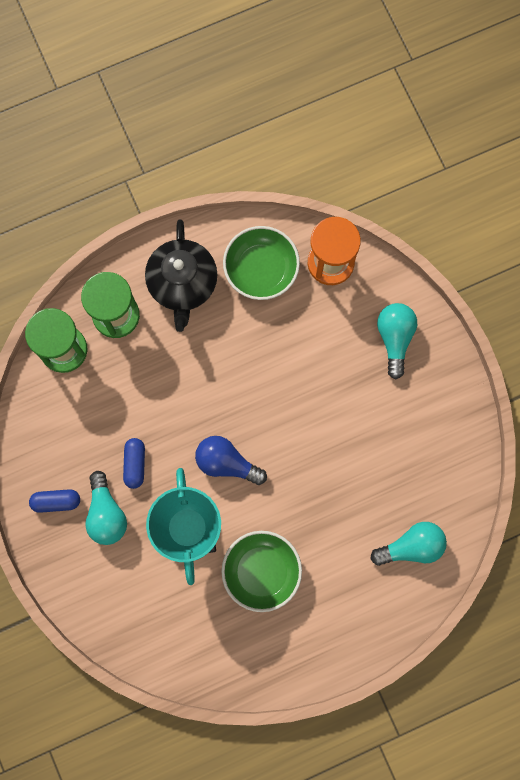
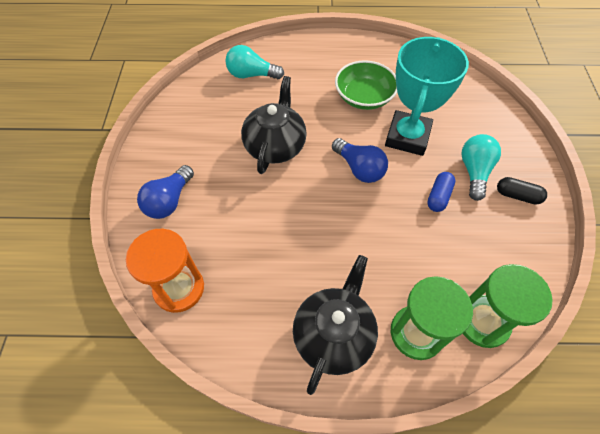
camera: 155 degrees left, 20 degrees down
(56, 501) = (517, 195): blue capsule -> black capsule
(261, 269) = (248, 313): green bowl -> none
(328, 452) = (275, 145): none -> black teapot
(394, 338) = (169, 201): turquoise light bulb -> blue light bulb

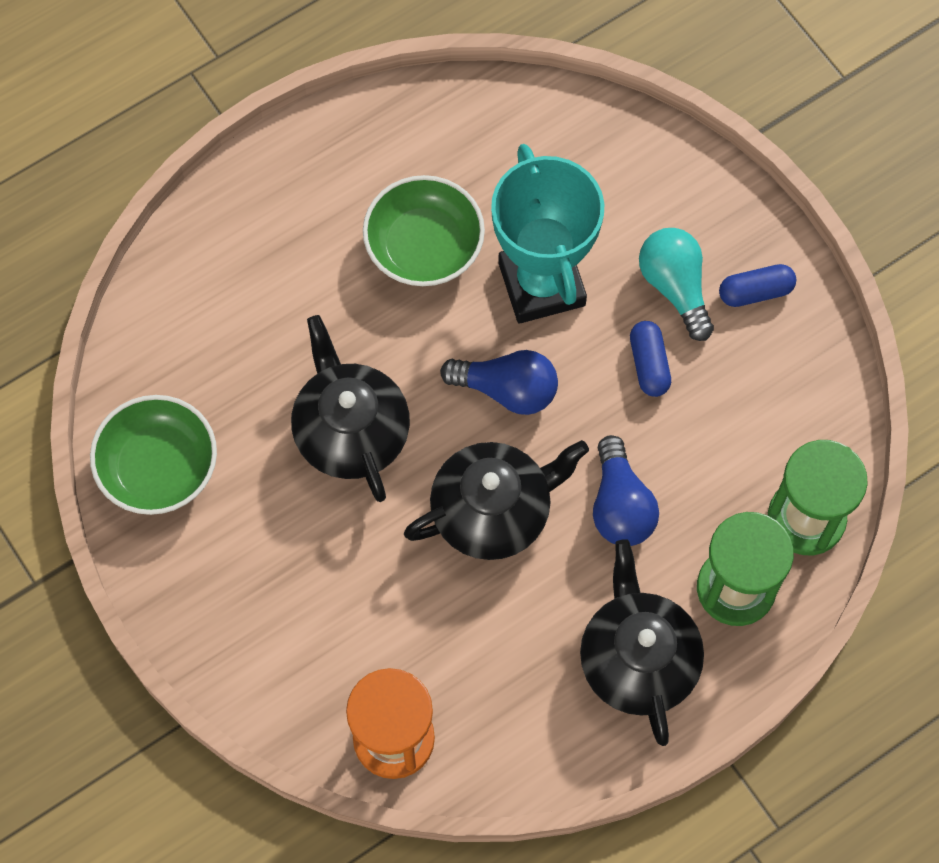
camera: 35 degrees left, 10 degrees up
(169, 201) = (267, 629): blue light bulb -> blue light bulb (620, 506)
(186, 114) = (158, 467): none -> green bowl
(251, 75) = (202, 317): turquoise light bulb -> none
(313, 215) = (493, 511): none -> black teapot
(517, 195) = (755, 292): black capsule -> blue capsule

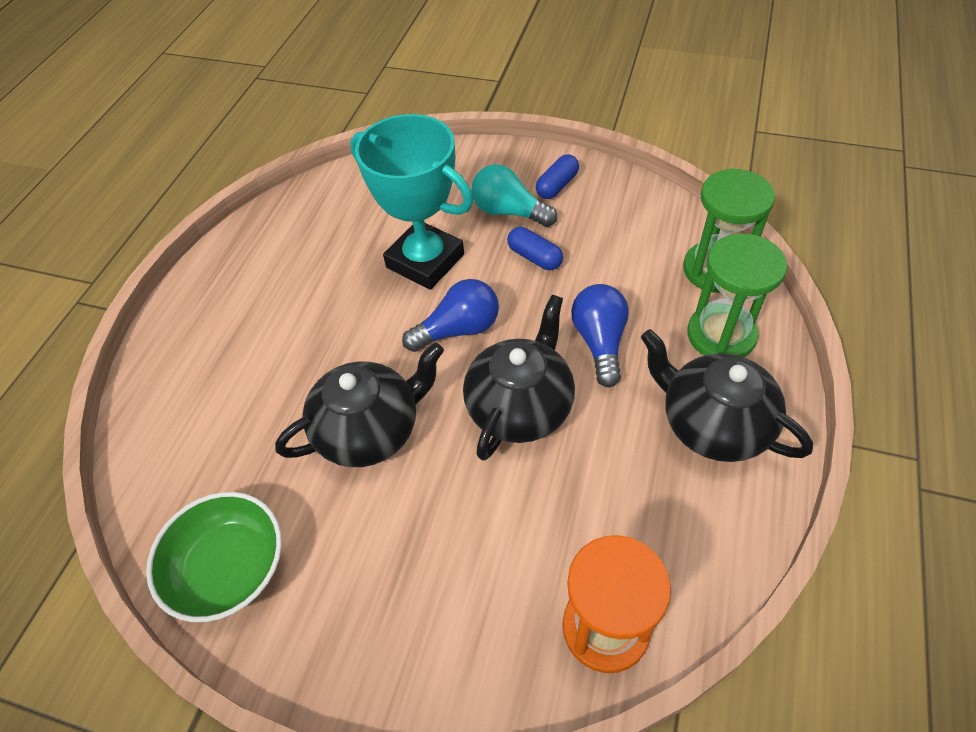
camera: 35 degrees left, 15 degrees down
(350, 431) = (370, 430): black teapot -> black teapot turned 120 degrees clockwise
(424, 246) = (327, 290): green bowl -> none
(620, 506) = (600, 342): blue light bulb -> blue light bulb turned 135 degrees counterclockwise

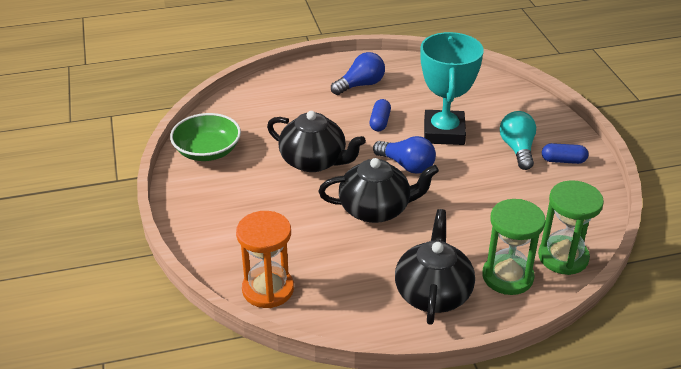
camera: 55 degrees right, 15 degrees down
(534, 257) = (491, 174): blue capsule -> blue capsule (380, 122)
(600, 342) = (450, 224): blue light bulb -> blue light bulb (360, 85)

